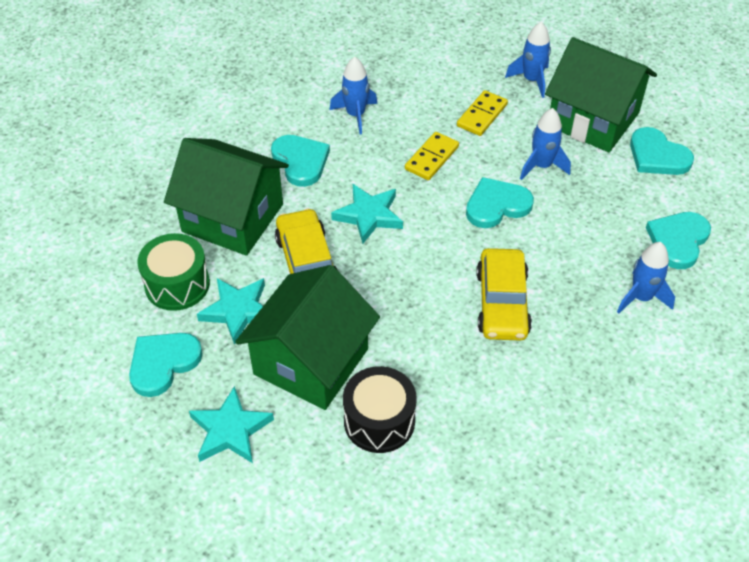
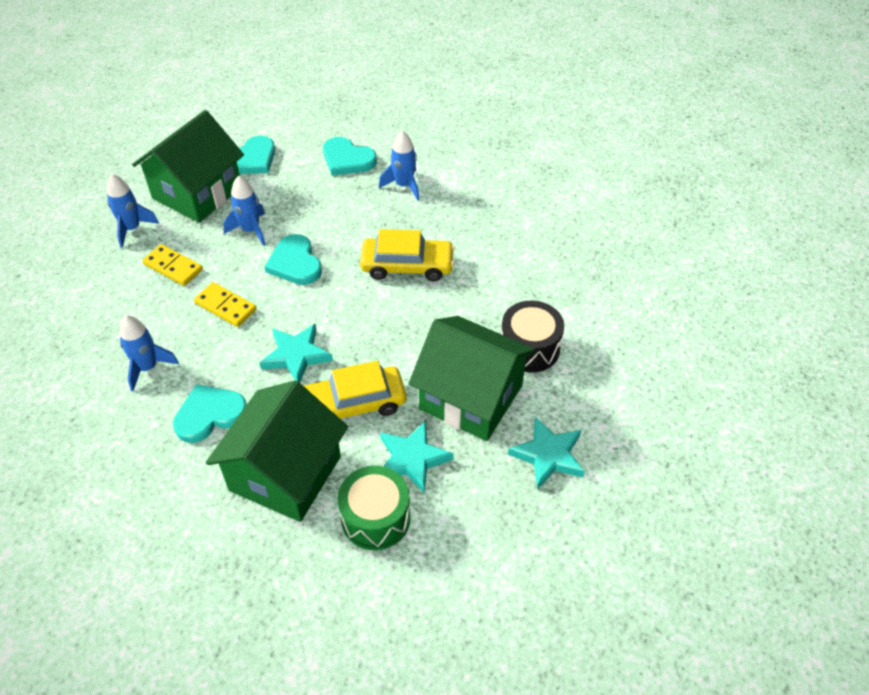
camera: 90 degrees left, 0 degrees up
(163, 363) = (477, 520): turquoise heart -> none

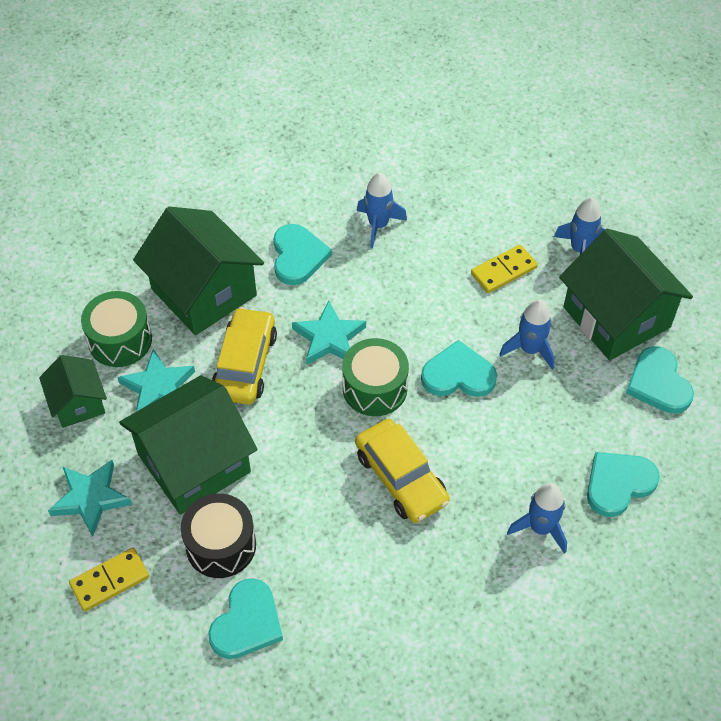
camera: 115 degrees right, 5 degrees up
(225, 306) = (425, 299): yellow domino -> yellow domino (110, 581)
(334, 308) = (375, 388): none -> green drum
(407, 266) = (401, 478): yellow car -> yellow car turned 60 degrees counterclockwise
(464, 517) = (78, 403): none -> green house
(576, 308) = (247, 622): none -> turquoise heart

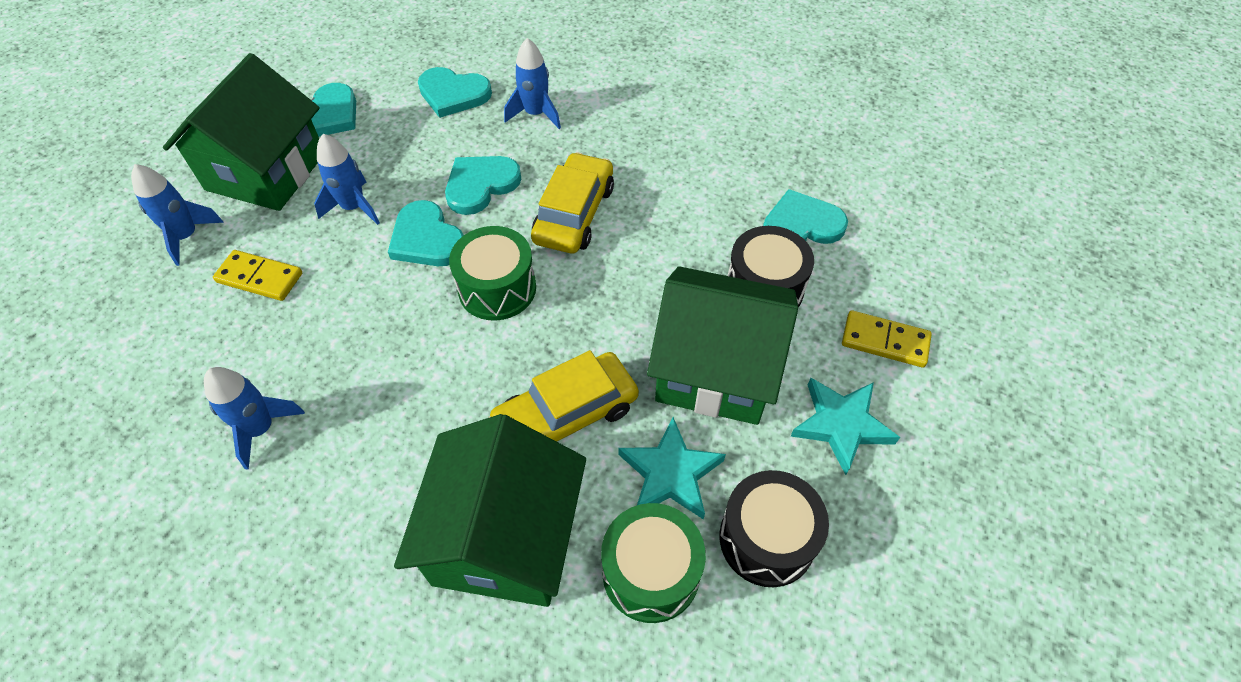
camera: 130 degrees left, 0 degrees up
(78, 403) = (767, 539): green house -> black drum
(298, 256) = (371, 477): turquoise heart -> turquoise heart (480, 185)
(329, 338) = (467, 364): turquoise star -> none

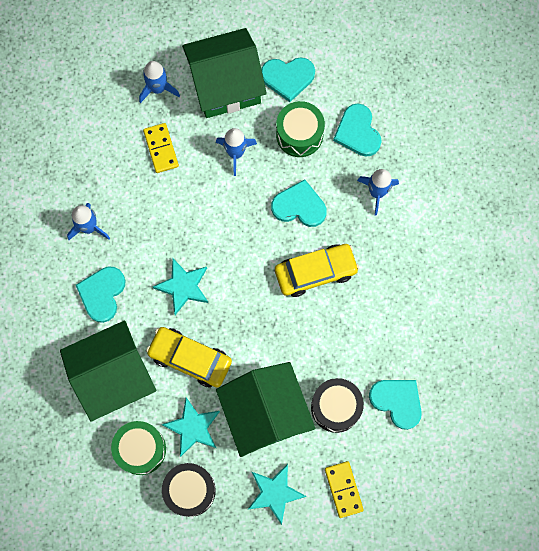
camera: 55 degrees right, 20 degrees up
(427, 239) = (243, 209): turquoise heart -> turquoise heart (102, 294)
(460, 362) = (183, 287): none -> turquoise star
(497, 288) = (238, 270): green drum -> green drum (299, 135)

